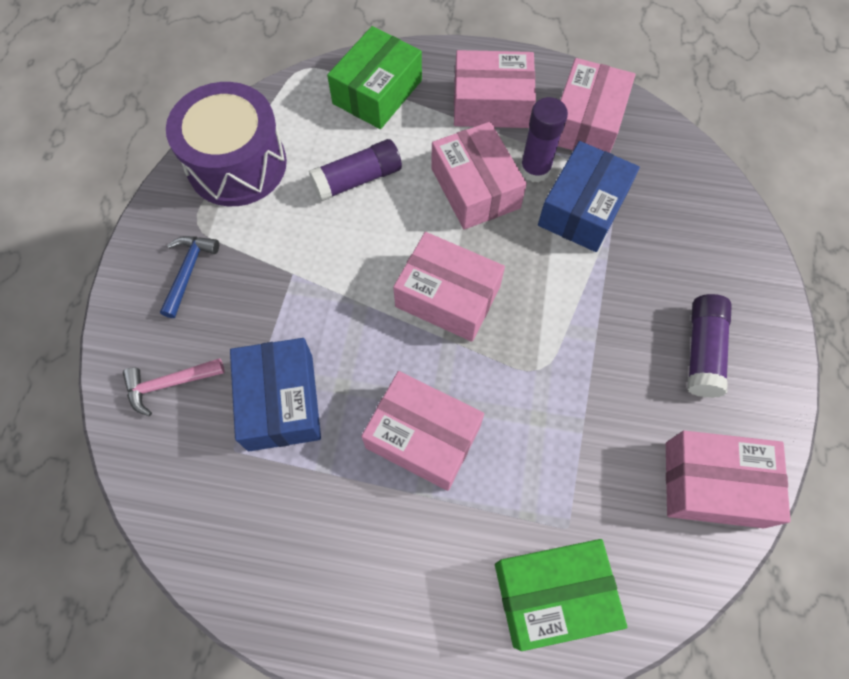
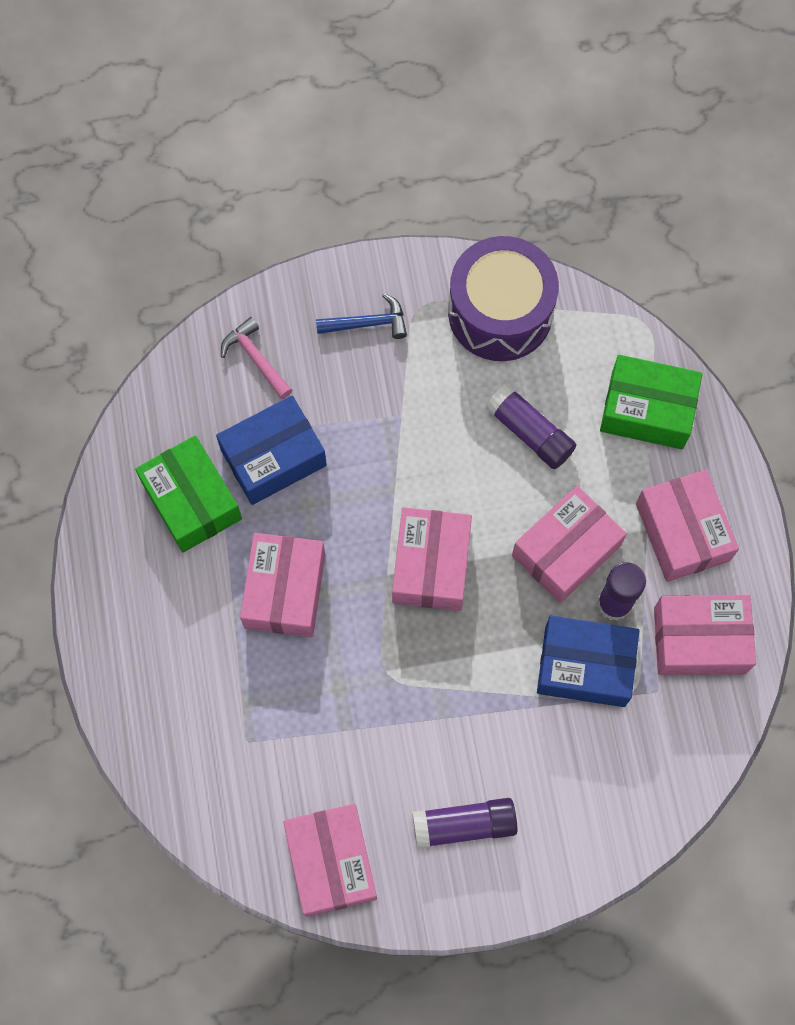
camera: 70 degrees right, 5 degrees up
(552, 594) = (186, 743): green box -> green box (191, 501)

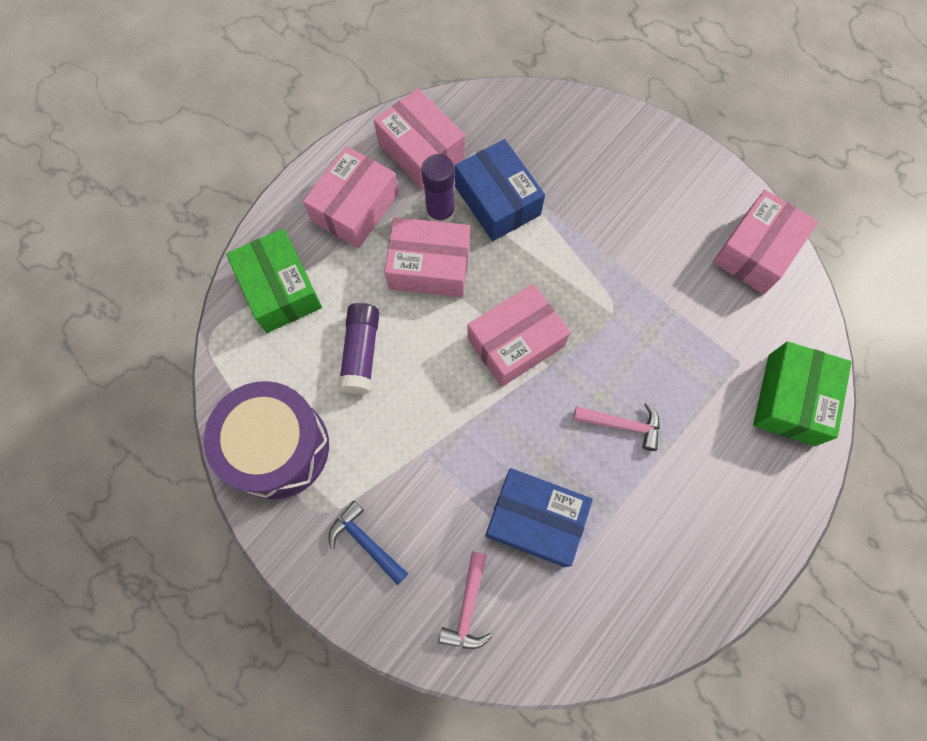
camera: 130 degrees left, 0 degrees up
(191, 501) = (622, 552): green box -> green box (791, 399)
(284, 591) = (622, 425): pink box -> pink hammer
(464, 825) = (659, 196): purple glue stick -> none

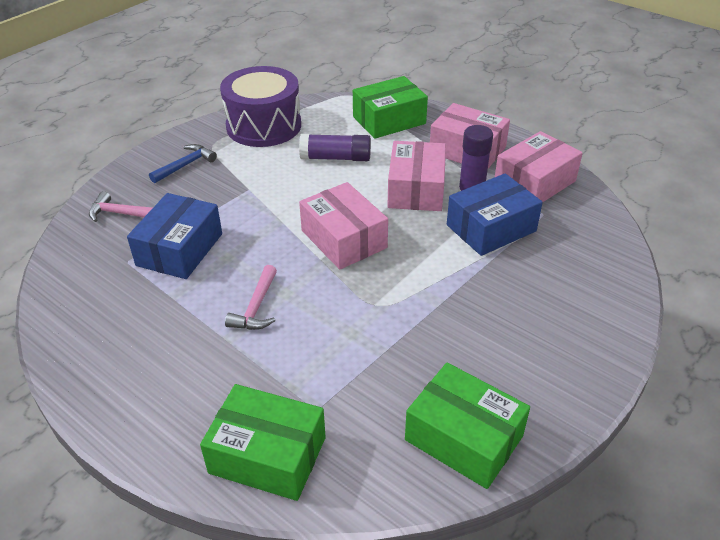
camera: 90 degrees right, 30 degrees down
(755, 251) = (464, 438): pink box -> green box

